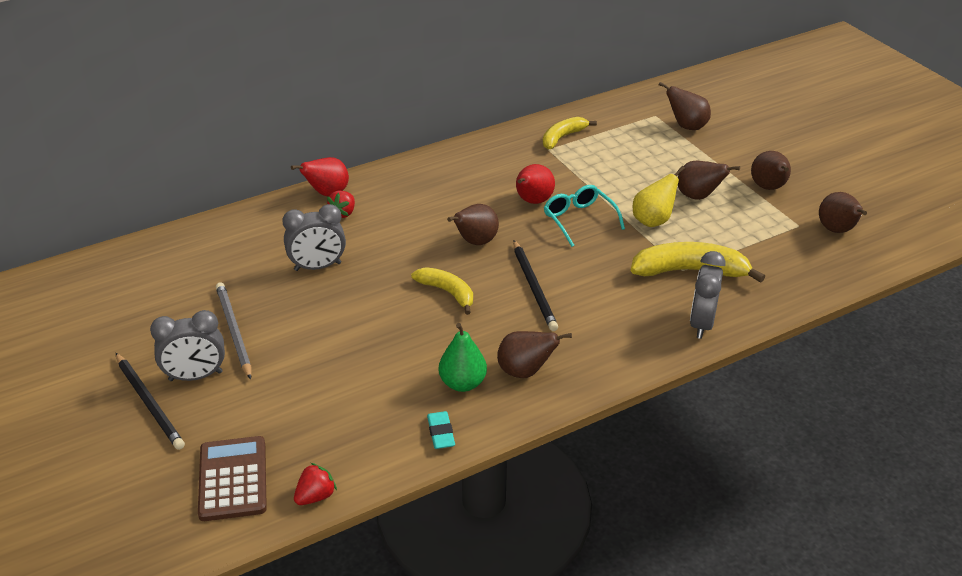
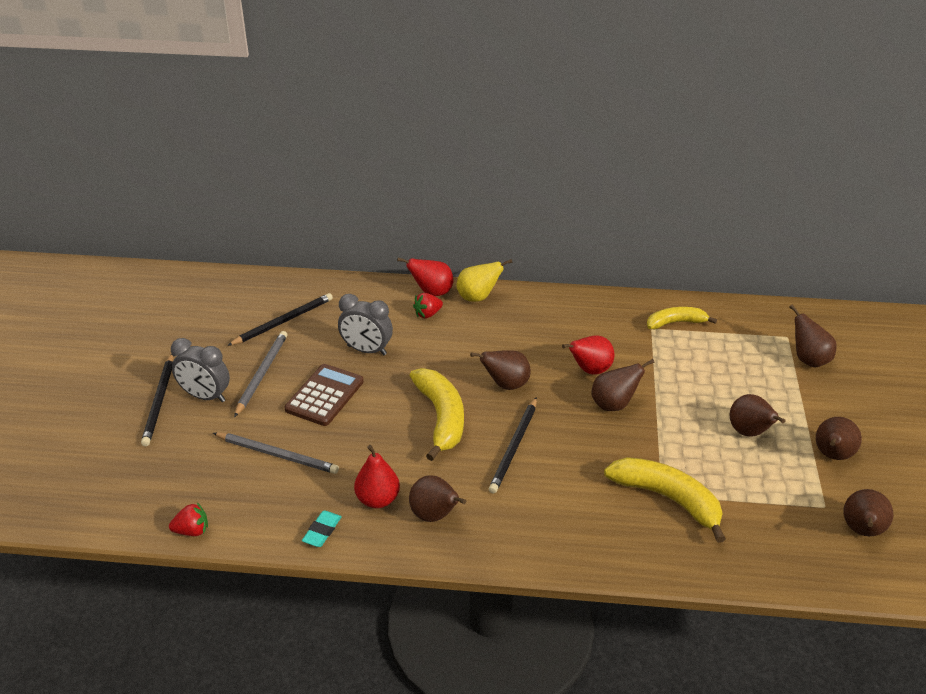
camera: 35 degrees right, 0 degrees up
(204, 276) = (283, 321): none -> black pencil
(233, 479) = (155, 487): brown calculator -> brown calculator (324, 395)
(328, 392) = (277, 455): none -> grey pencil
(447, 292) = (441, 418): yellow banana -> yellow banana, size x1.60
(462, 383) = (378, 499): green pear -> red pear
(579, 219) = (614, 404): turquoise glasses -> brown pear
(653, 221) = (681, 436): yellow pear -> yellow pear (478, 297)
(701, 324) = (628, 553): grey clock -> none

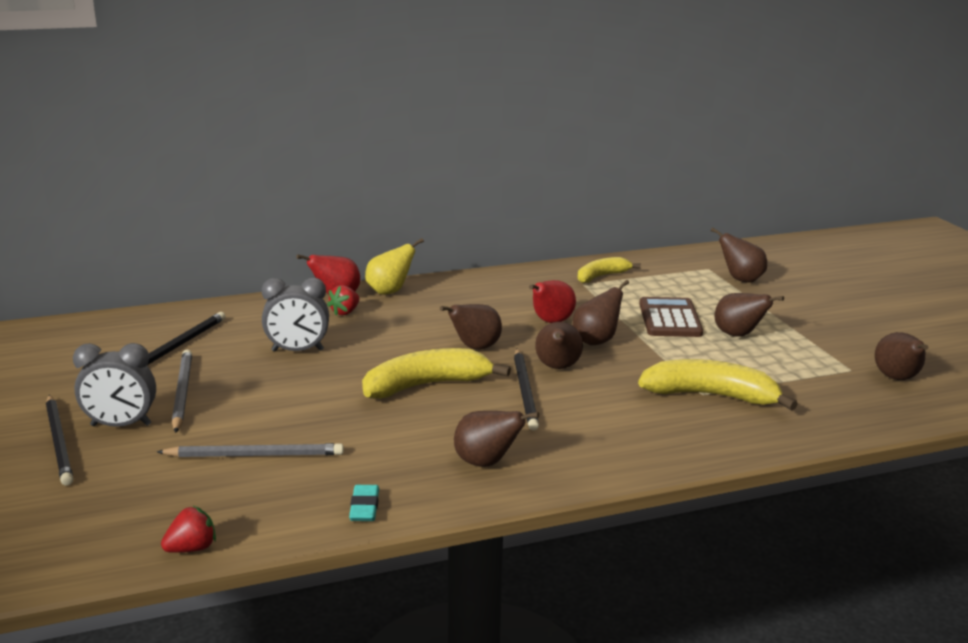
camera: 25 degrees left, 15 degrees down
(324, 395) = (275, 395): brown calculator -> brown calculator (669, 319)
(378, 499) = (409, 465): red pear -> none
(441, 418) = (427, 385): yellow banana -> yellow banana turned 75 degrees counterclockwise
(832, 455) = (822, 335): brown pear -> brown pear (557, 367)

